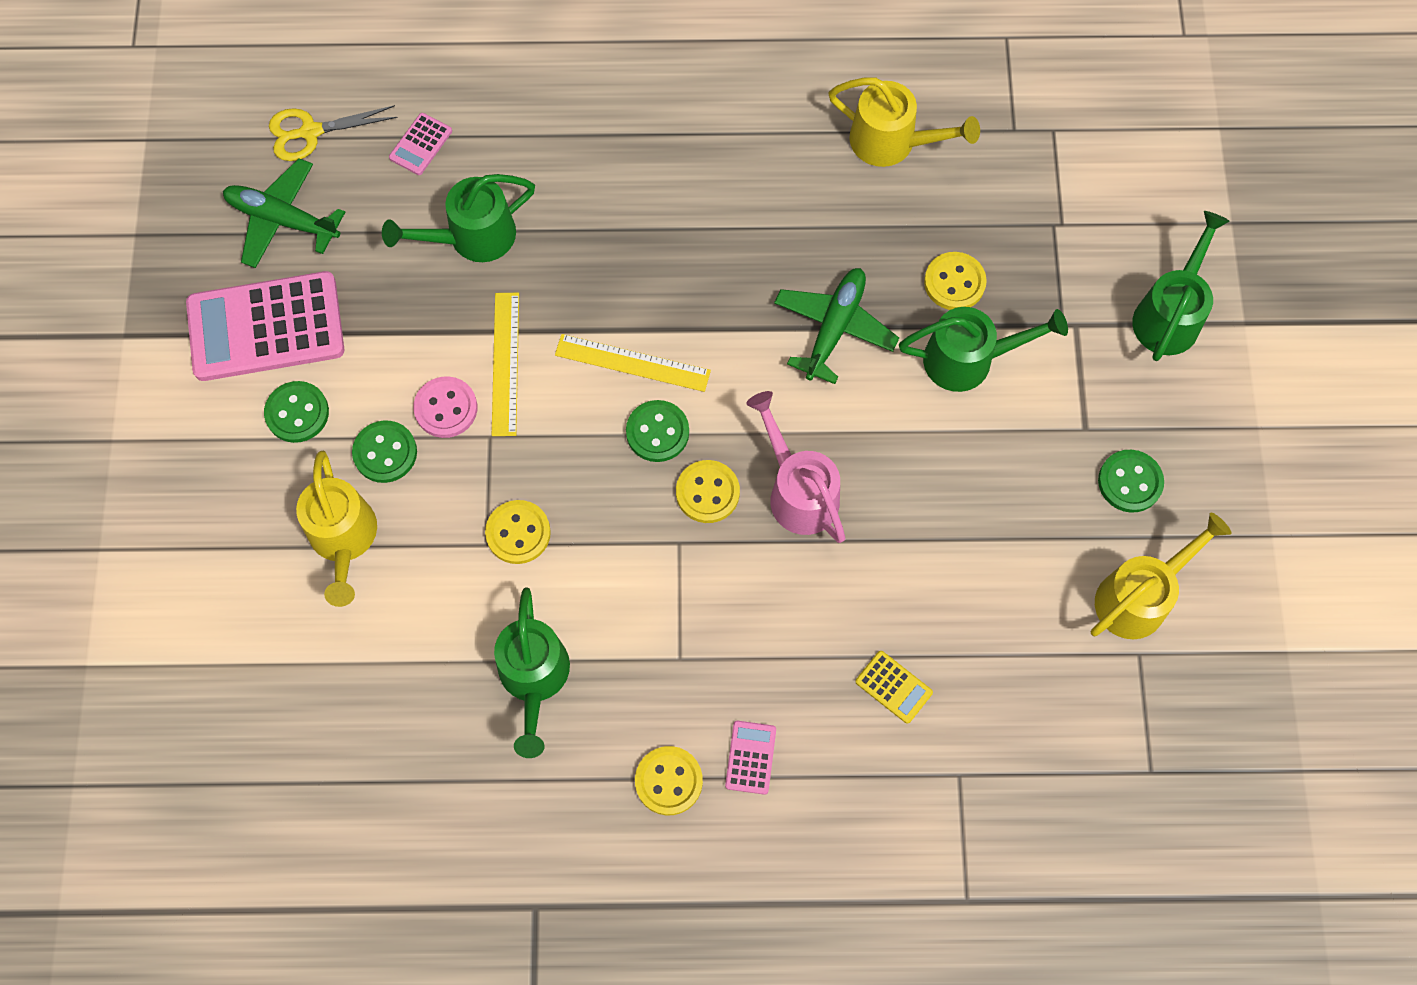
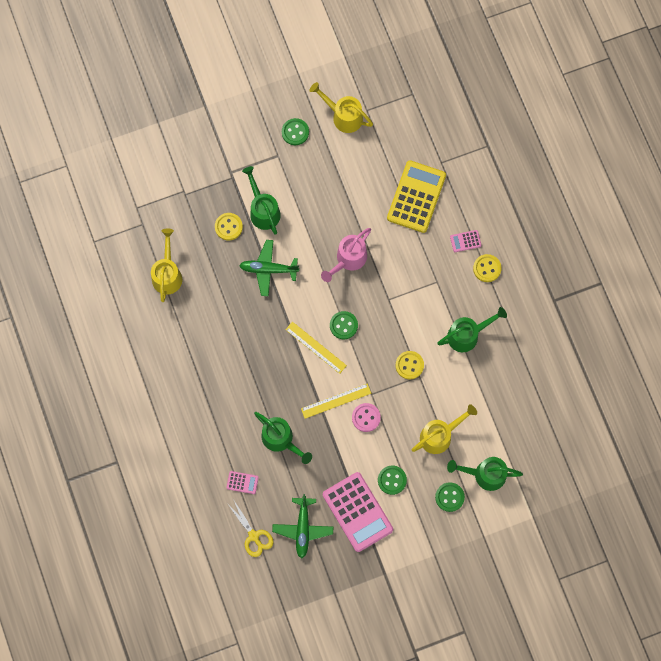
camera: 110 degrees left, 5 degrees up
(385, 453) = (395, 435): green button -> green button (449, 497)
(632, 363) = (315, 347): yellow ruler -> yellow ruler turned 45 degrees counterclockwise
(707, 492) = (362, 295): yellow button -> none
(893, 687) = (416, 197): yellow calculator -> yellow calculator, size x2.34
(1170, 314) = (212, 136): green watering can -> green watering can (485, 474)

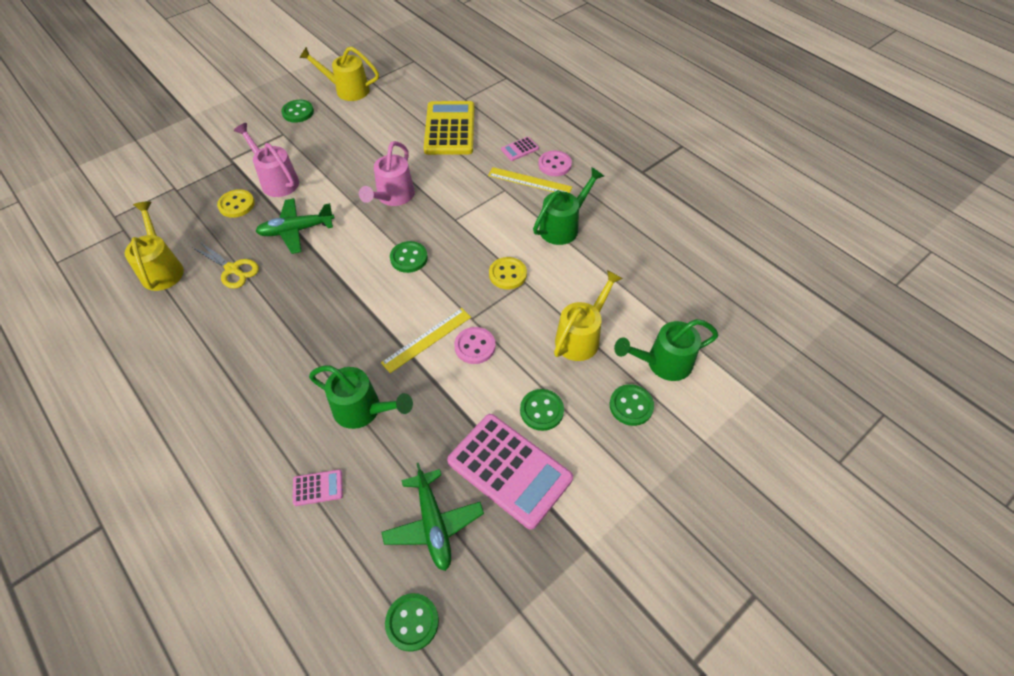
camera: 20 degrees left, 20 degrees down
(254, 536) = (356, 564): yellow scissors -> yellow scissors (232, 269)
(263, 210) = (276, 180): green watering can -> pink watering can
(276, 577) = (412, 622): none -> green button
(315, 347) = (380, 290): yellow ruler -> yellow ruler (529, 181)
(487, 268) = (554, 165): yellow button -> pink button

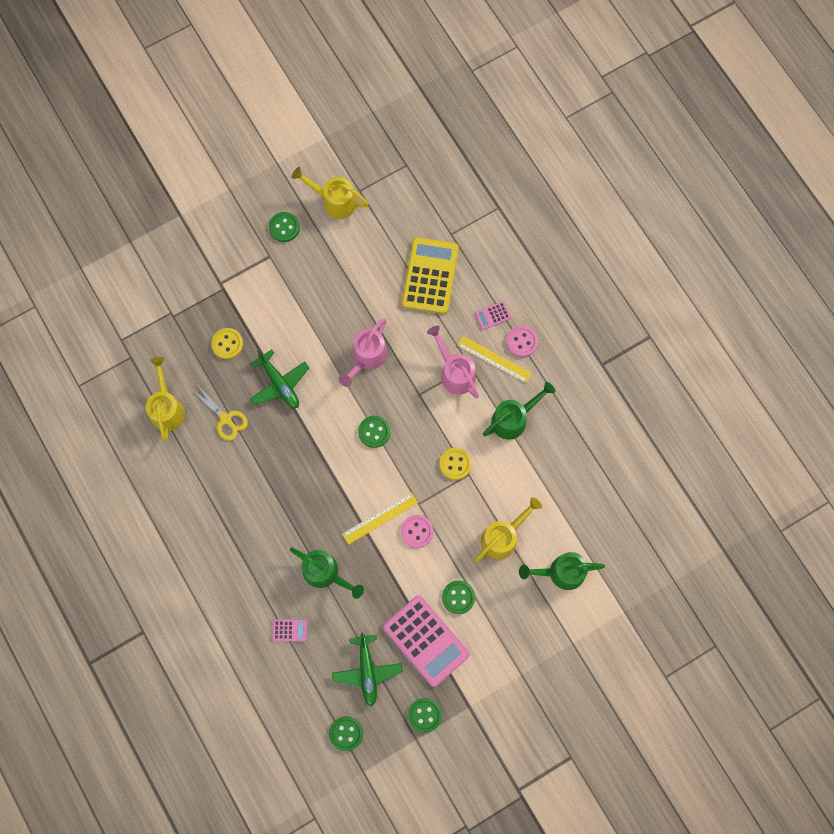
camera: 10 degrees right, 20 degrees up
(276, 180) = (263, 319): pink watering can -> pink watering can (455, 372)
(296, 230) = (279, 384): green plane -> green plane turned 120 degrees counterclockwise
(631, 406) = (526, 605): green button -> green button (425, 715)

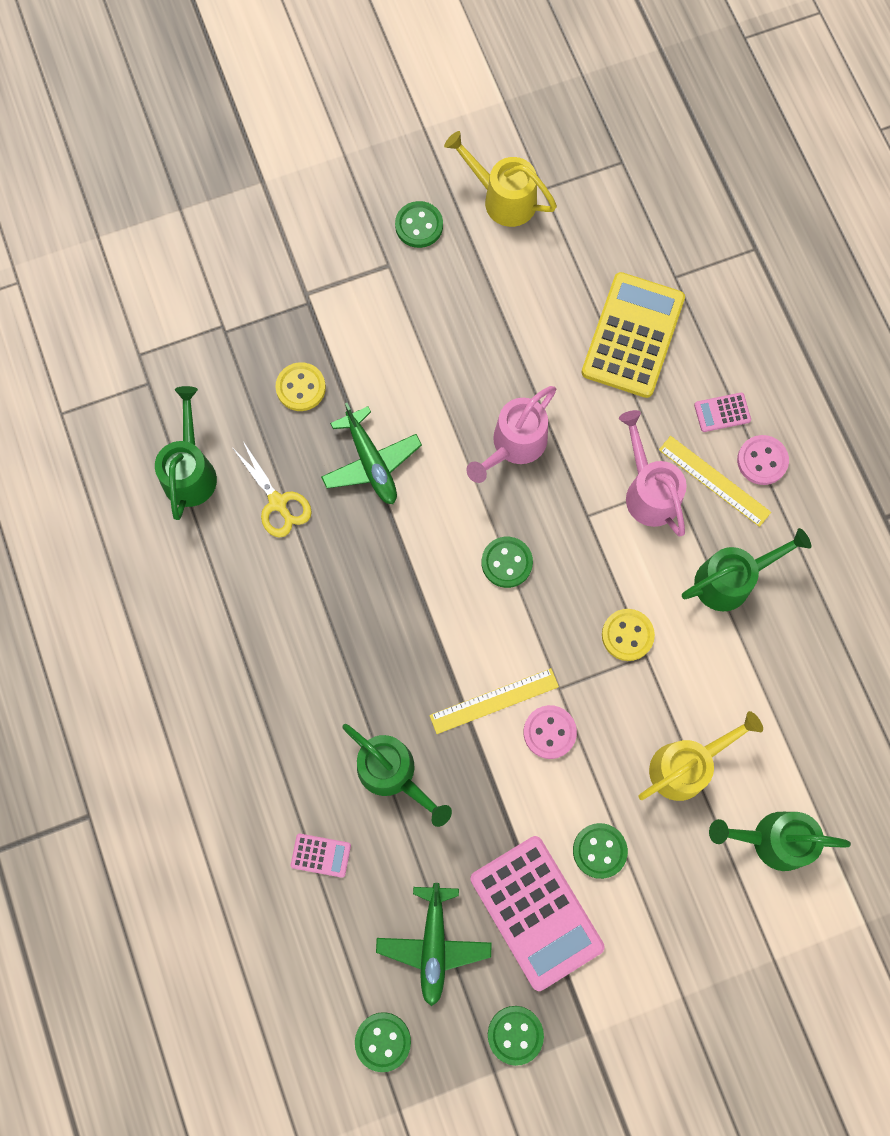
camera: 10 degrees right, 0 degrees up
(167, 408) = (190, 471): yellow watering can -> green watering can

